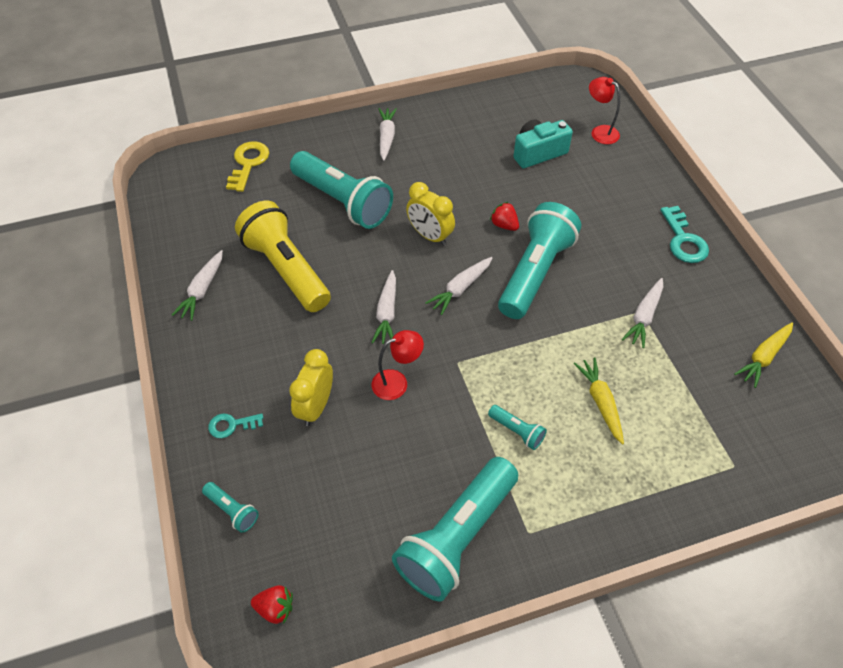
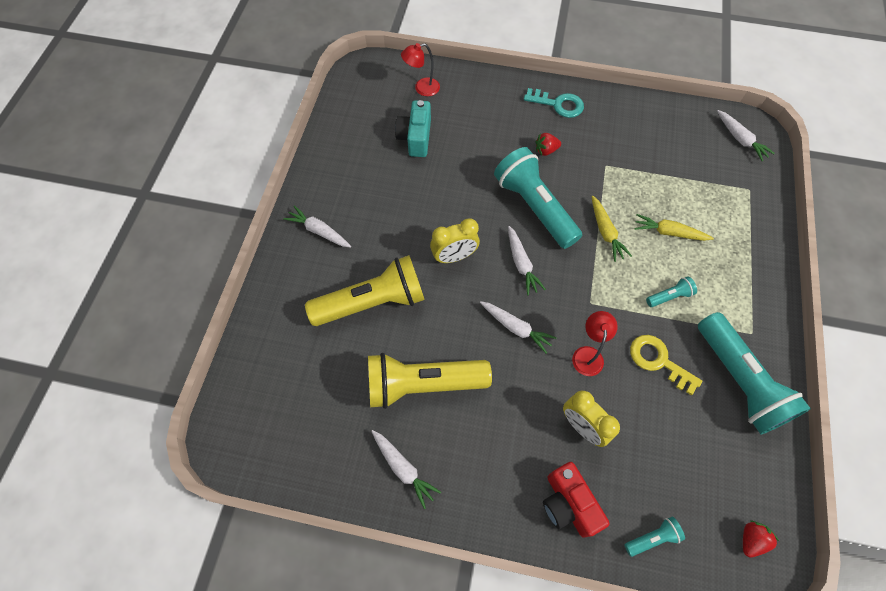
camera: 60 degrees left, 10 degrees up
(231, 425) = (568, 503): turquoise key -> red camera
(248, 163) = (267, 359): yellow key -> yellow key (658, 361)
(343, 202) = (372, 302): turquoise flashlight -> yellow flashlight
(504, 225) = (475, 201): red strawberry -> red strawberry (546, 150)
(644, 317) = (611, 166): white carrot -> white carrot (740, 139)
(763, 357) = (677, 124): yellow carrot -> yellow carrot (605, 232)

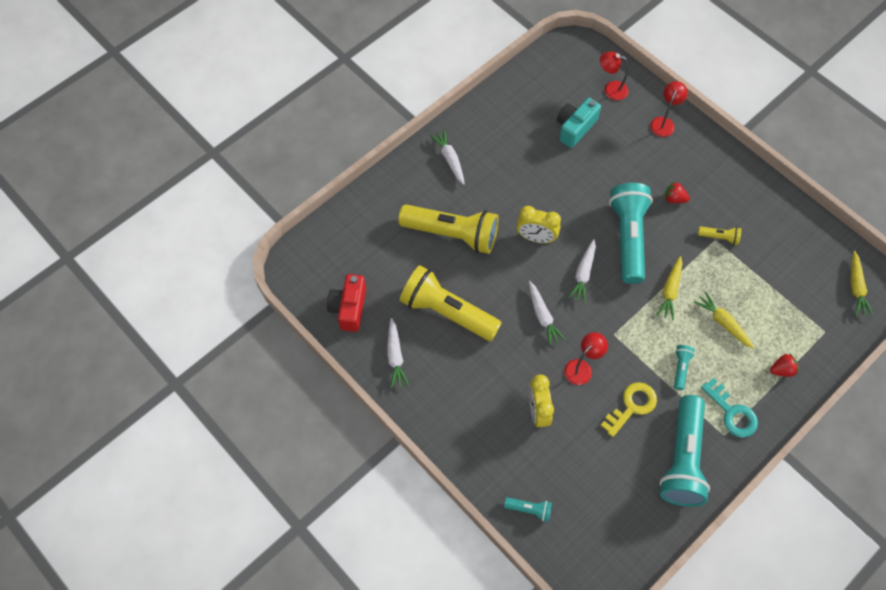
camera: 35 degrees right, 0 degrees up
(487, 92) = (664, 122): none -> red lamp
(558, 104) = (716, 166): turquoise key -> turquoise key (732, 413)
(568, 503) = (489, 451): red camera -> red camera (349, 308)
(607, 161) = (719, 237): none -> yellow flashlight
(658, 361) = (632, 406): yellow key -> yellow key turned 60 degrees clockwise
(669, 296) = (680, 368): turquoise flashlight -> turquoise flashlight turned 90 degrees counterclockwise
(740, 139) = (856, 287): white carrot -> yellow carrot
(751, 539) = (598, 558): red strawberry -> red strawberry (782, 370)

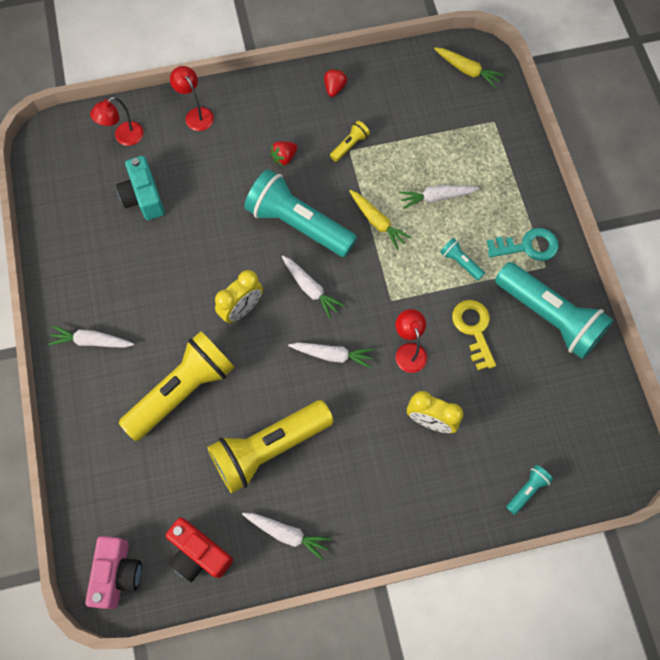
camera: 60 degrees left, 5 degrees up
(308, 267) = (117, 574): none -> pink camera
(723, 322) = (436, 197): yellow carrot -> white carrot
(782, 370) = (510, 179): red strawberry -> red strawberry (334, 88)

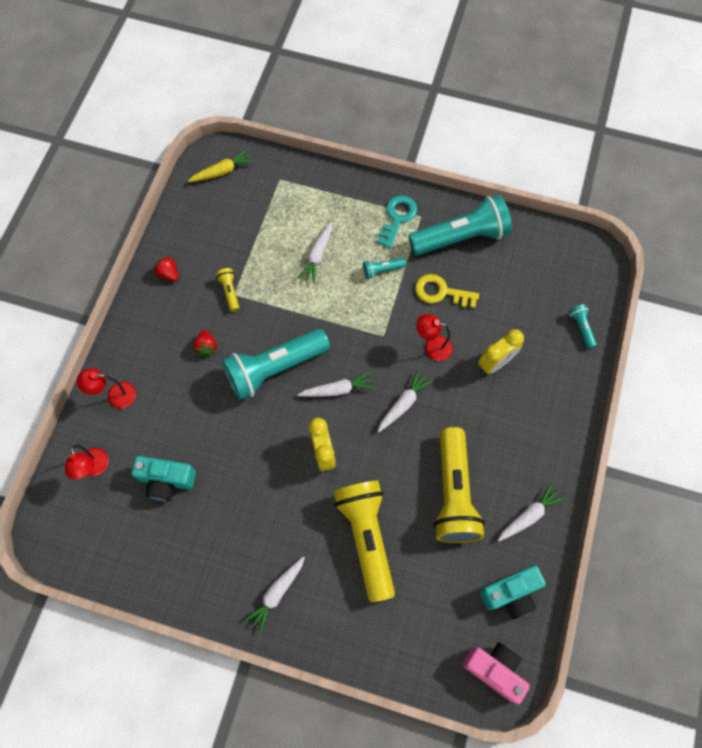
camera: 60 degrees left, 0 degrees up
(199, 553) = (511, 593): red camera -> turquoise camera
(377, 222) = (311, 309): yellow carrot -> none

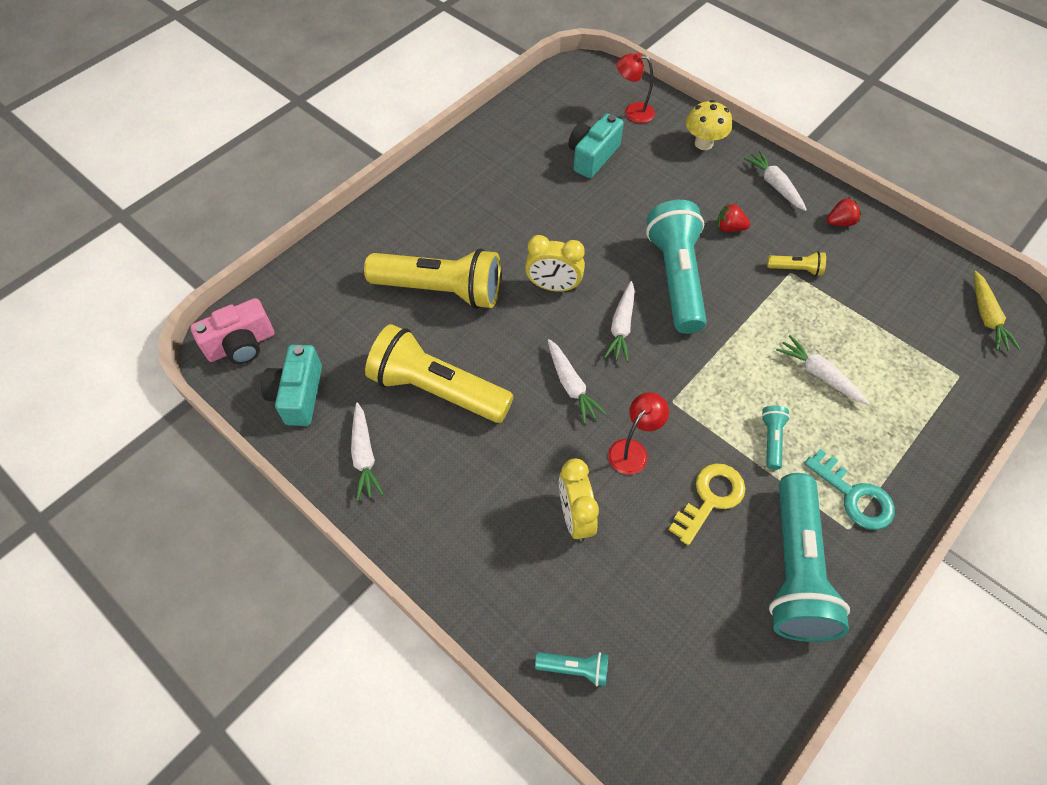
camera: 115 degrees right, 10 degrees down
(115, 395) = (703, 143): red lamp -> yellow mushroom
(277, 593) = (434, 202): white carrot -> white carrot (775, 185)

